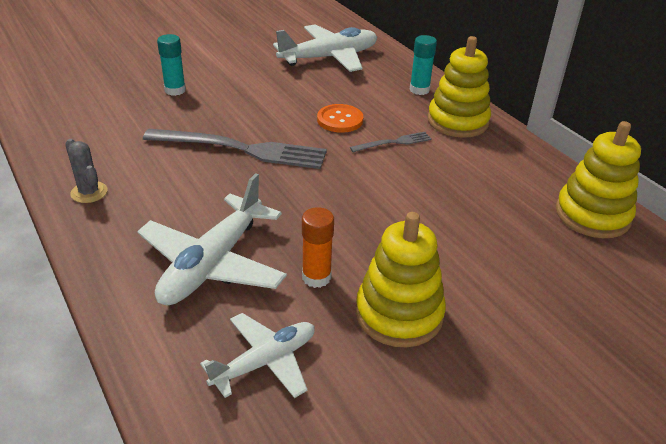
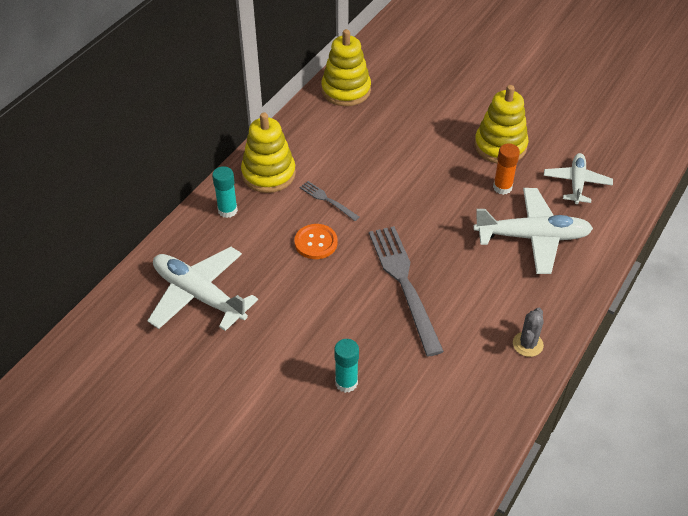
camera: 115 degrees left, 10 degrees up
(265, 362) = (576, 183): white plane -> white plane turned 75 degrees clockwise

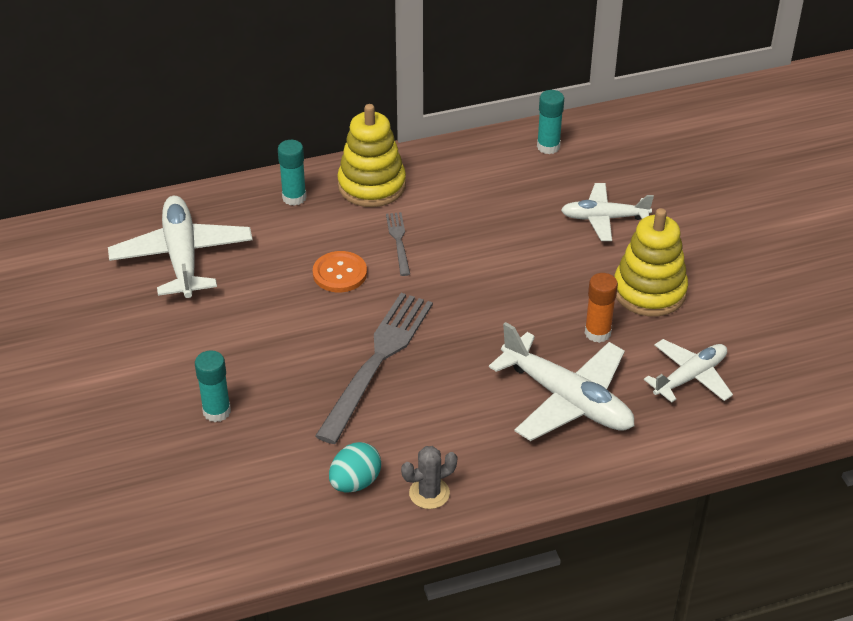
camera: 40 degrees right, 5 degrees down
(346, 90) = (548, 147): yellow stacking toy -> turquoise glue stick
(427, 117) = (604, 218): none -> white plane
(480, 368) = (355, 482): none -> turquoise egg

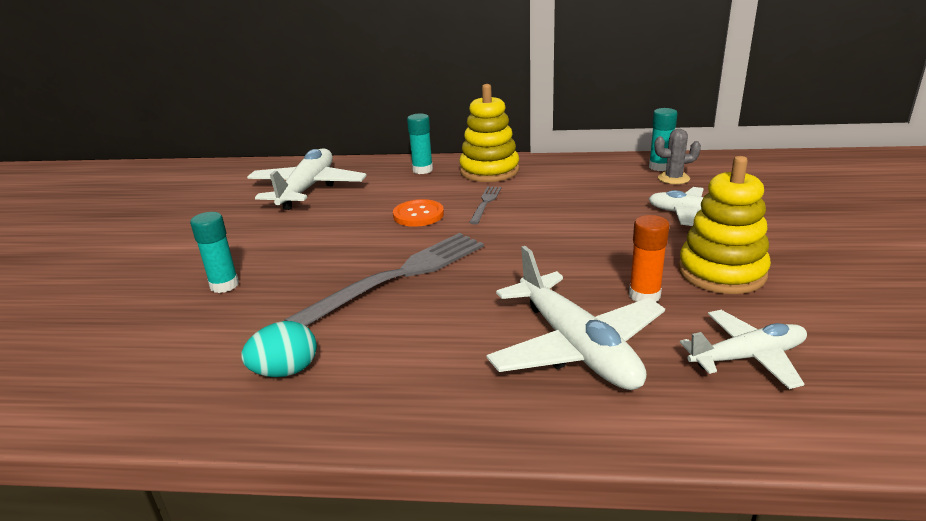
camera: 25 degrees right, 15 degrees down
(429, 493) = (352, 402): grey cactus -> grey cactus (673, 178)

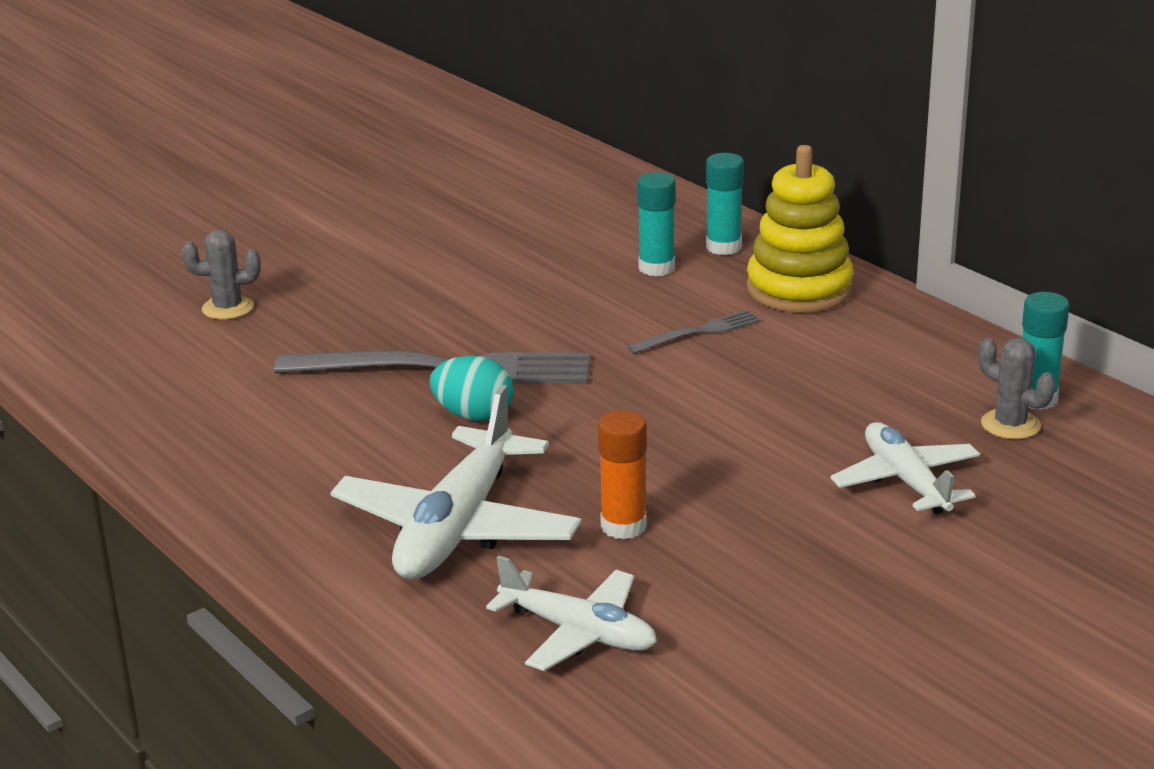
camera: 45 degrees right, 0 degrees up
(188, 315) = (228, 308): none -> grey cactus
(224, 285) = (296, 293): turquoise glue stick -> turquoise glue stick (656, 268)
(285, 371) = (216, 403): turquoise egg -> turquoise egg (474, 415)
(307, 189) = (552, 211): white plane -> none
(418, 215) = (598, 308): orange button -> none
(721, 272) = (760, 556): yellow stacking toy -> none

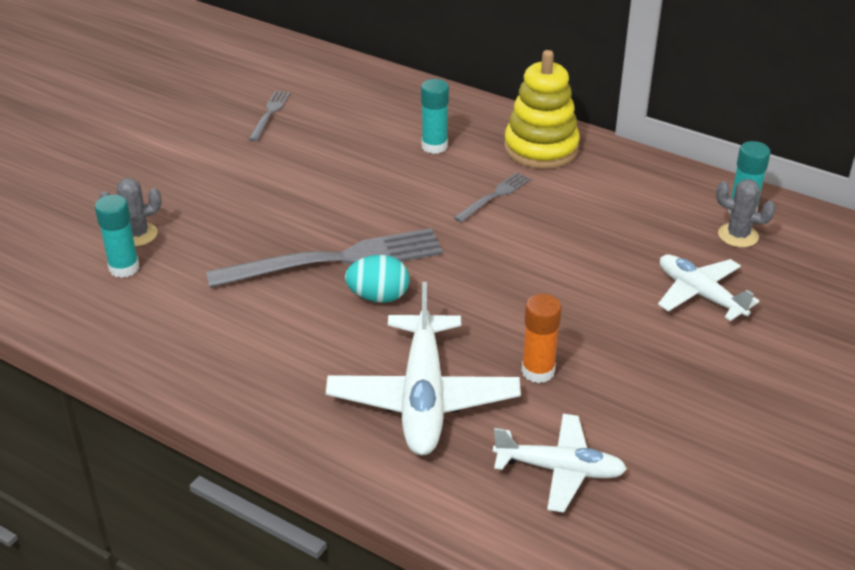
camera: 20 degrees left, 10 degrees up
(469, 206) = (270, 114): none -> grey fork
(723, 247) = (470, 121): turquoise glue stick -> turquoise glue stick (124, 268)

